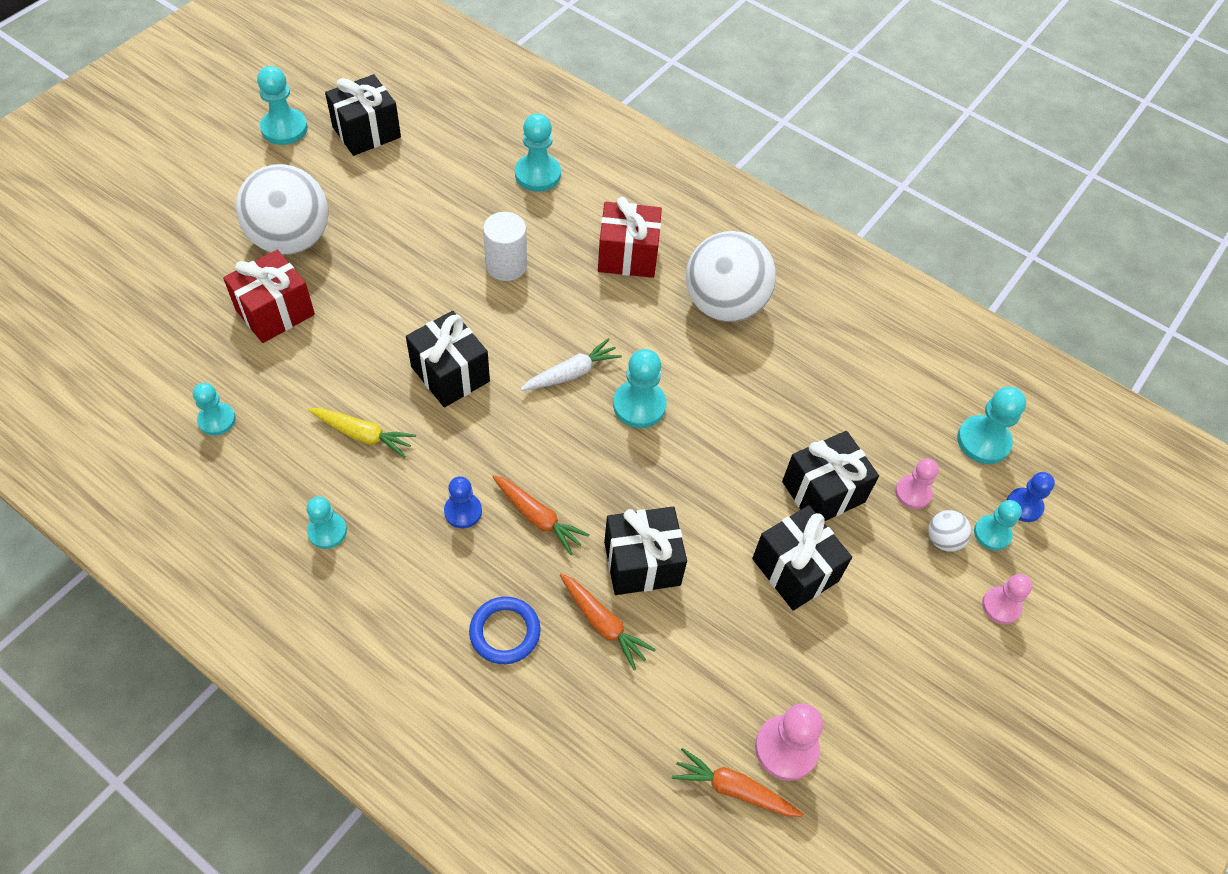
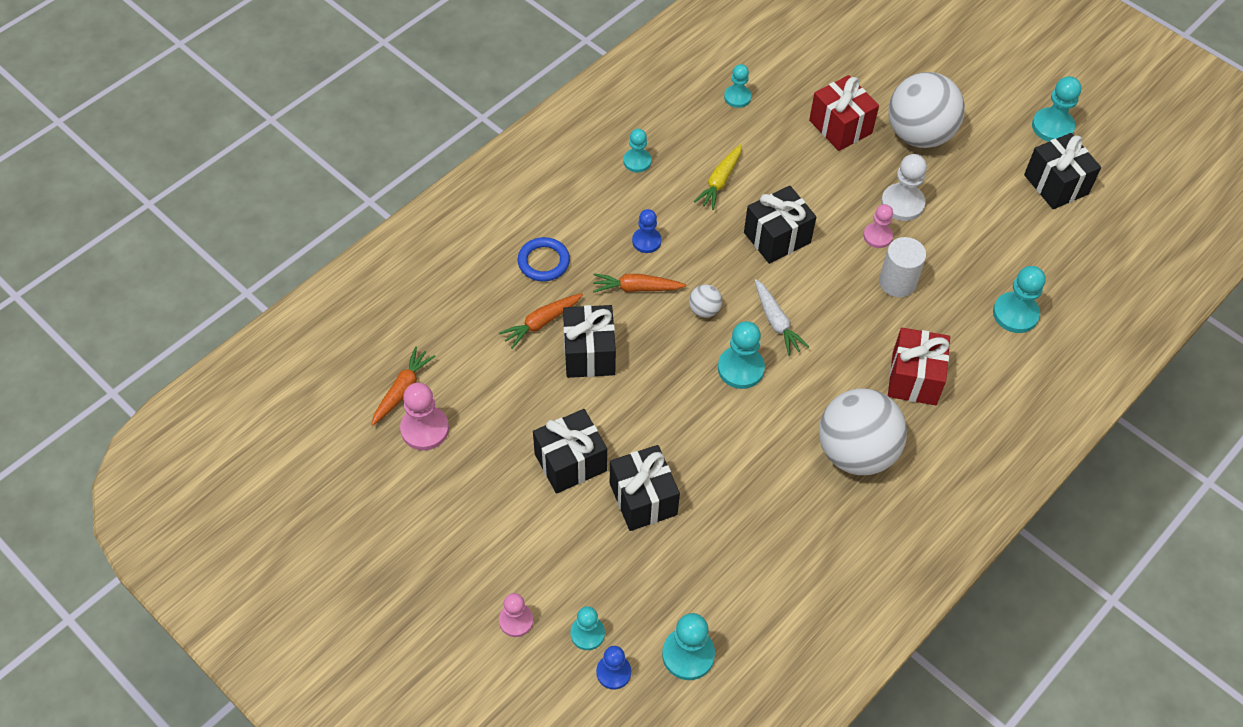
camera: 100 degrees right, 0 degrees up
(395, 258) = (902, 203): none -> white pawn
(538, 518) = (636, 288): orange carrot -> orange carrot turned 45 degrees clockwise
(913, 493) = (636, 574): pink pawn -> pink pawn (877, 236)
(943, 540) = (585, 588): white ball -> white ball (704, 310)

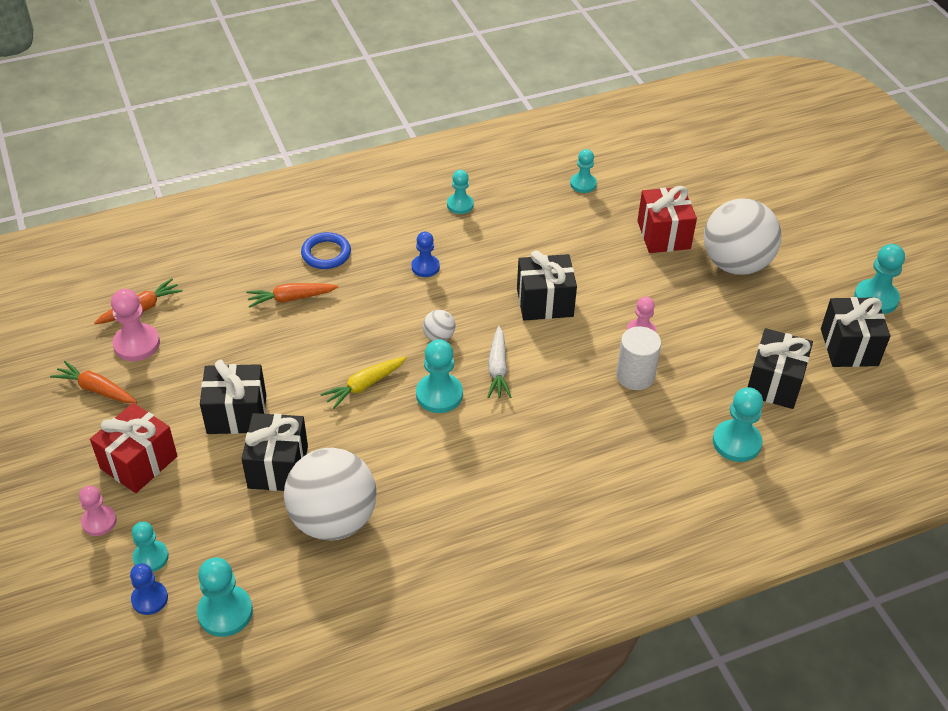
camera: 25 degrees right, 10 degrees down
(589, 353) = (314, 336): black gift -> black gift (774, 383)
(636, 288) = (391, 300): orange carrot -> orange carrot (96, 389)
(719, 181) = (522, 242): yellow carrot -> yellow carrot (364, 385)
(856, 452) = (499, 503): white ball -> white ball (333, 520)
(902, 203) = (682, 314): white pawn -> none
(914, 378) = (598, 461): red gift -> red gift (139, 462)

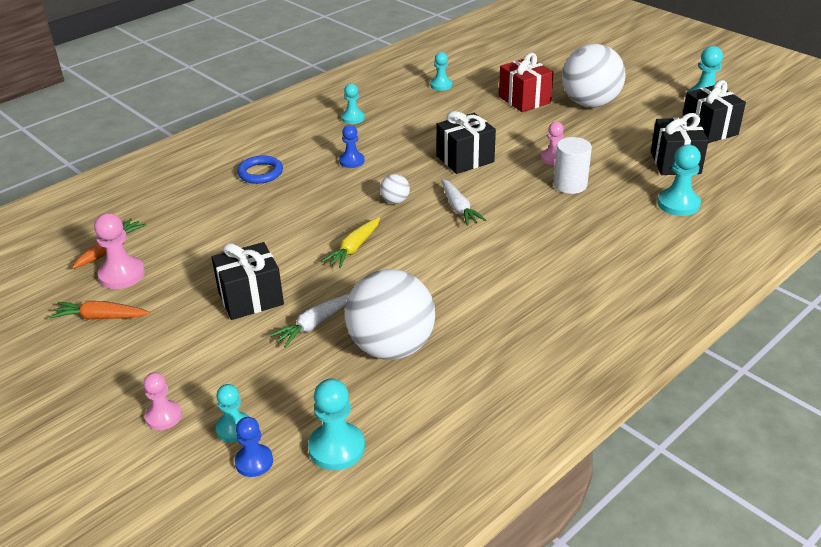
camera: 20 degrees left, 10 degrees down
(139, 462) = (177, 359): red gift -> none
(278, 467) = (314, 325): black gift -> white carrot
(291, 298) = (248, 208): orange carrot -> none
(439, 395) = (422, 237): turquoise pawn -> none

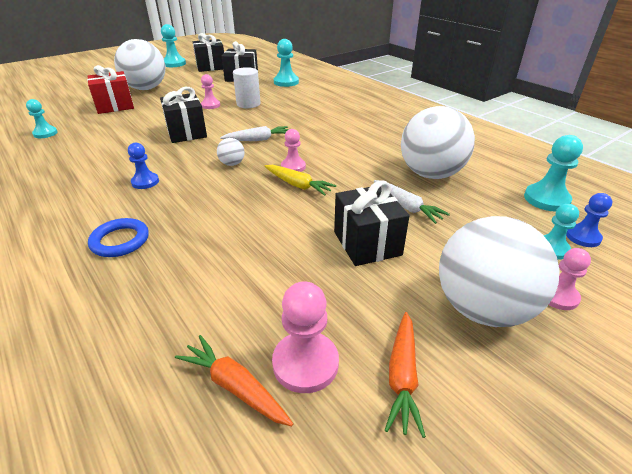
camera: 85 degrees left, 0 degrees up
(157, 364) = (482, 308): none -> white ball
(353, 118) = (55, 179): turquoise pawn -> none
(395, 241) = (293, 167): none -> pink pawn

